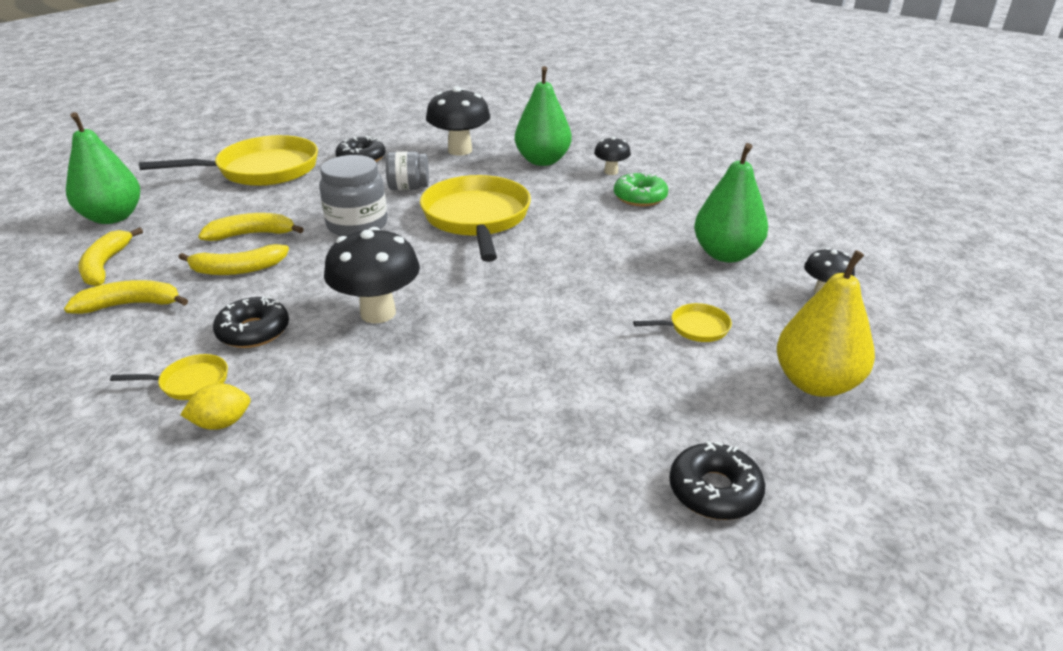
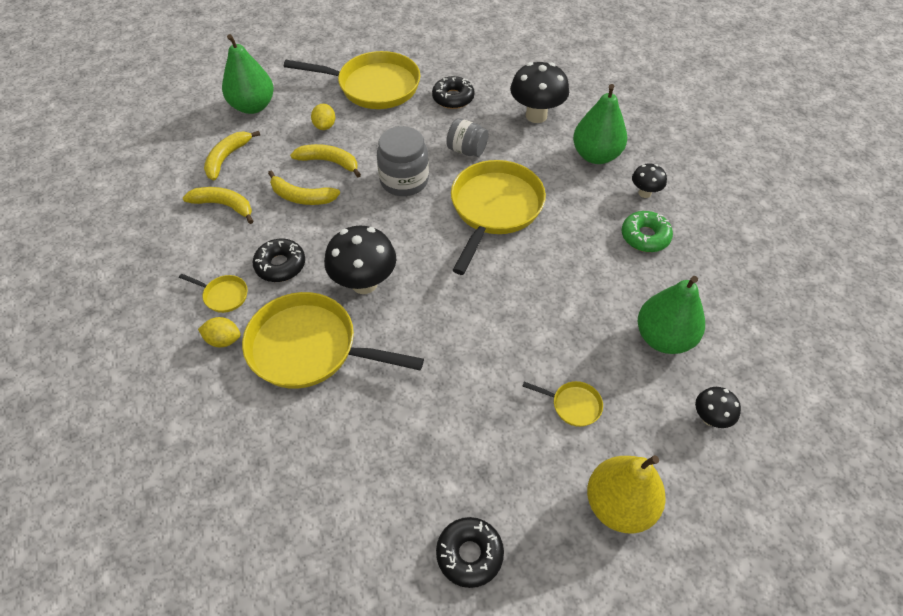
camera: 30 degrees right, 20 degrees up
(224, 210) = (325, 126): none -> yellow lemon
(353, 388) = (309, 348): none -> yellow pan

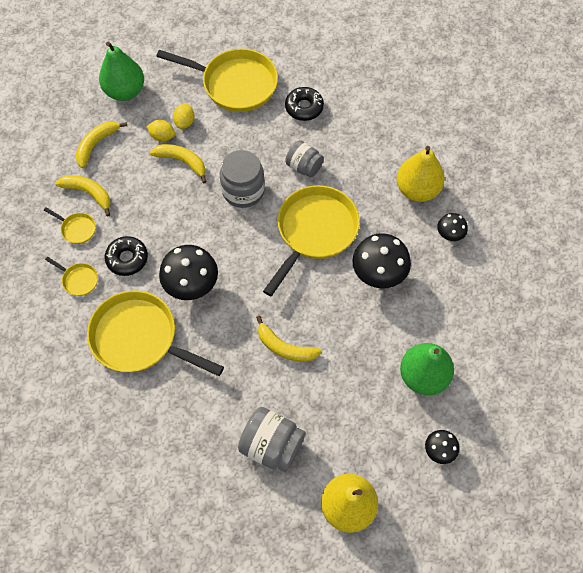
camera: 10 degrees right, 10 degrees up
(223, 340) = (74, 320): yellow lemon -> yellow lemon (162, 136)
(302, 197) = (154, 194): yellow banana -> yellow banana (285, 347)
(469, 554) = (229, 523): black donut -> none
(502, 446) = (272, 445): none -> grey jar
(536, 115) = (375, 138): black mushroom -> black mushroom (378, 275)
(573, 405) = (334, 421): yellow pan -> yellow pan (77, 229)
(596, 155) = (417, 189): green pear -> yellow pear
(645, 236) = (436, 279): green donut -> none

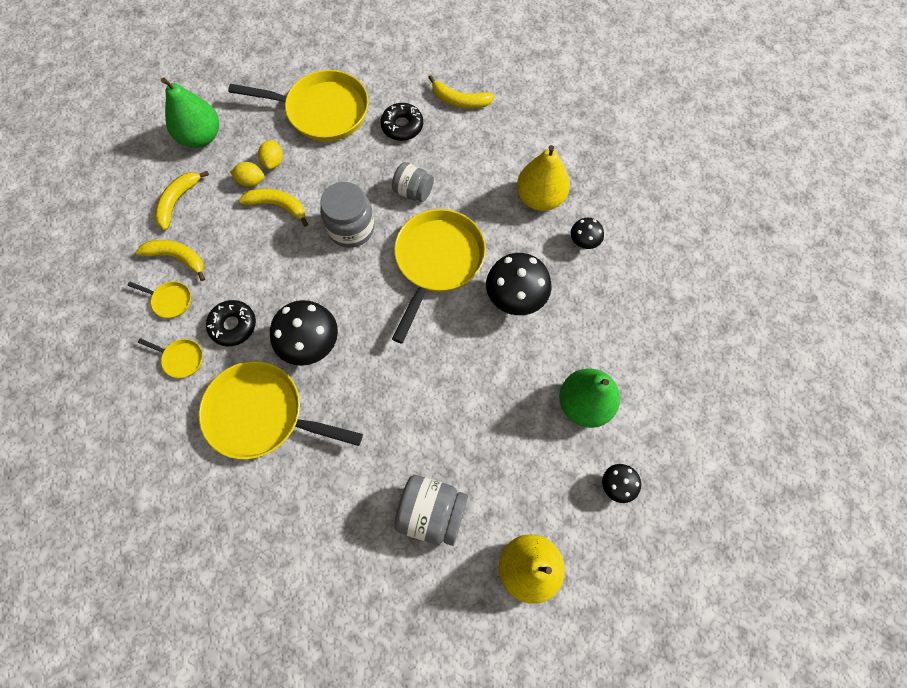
camera: 10 degrees left, 5 degrees up
(285, 347) = (427, 397): yellow banana -> yellow banana (459, 100)

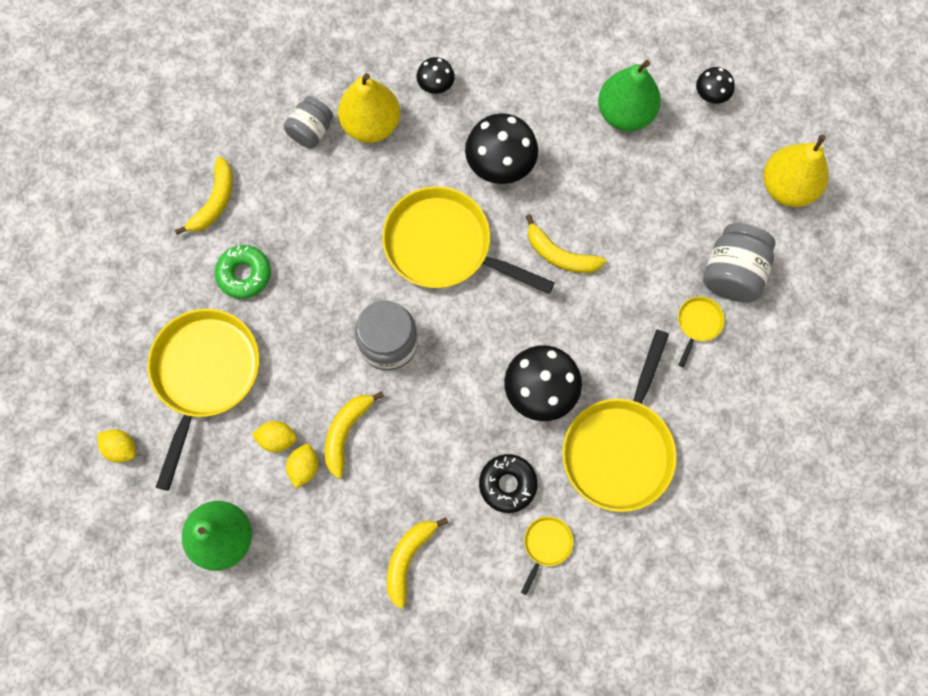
camera: 85 degrees left, 5 degrees up
(170, 300) = (468, 564): yellow pan -> yellow pan (698, 324)
(178, 201) = (323, 563): yellow banana -> yellow banana (560, 255)
(268, 69) = (121, 448): none -> yellow lemon
(402, 126) = (244, 274): black donut -> green donut
(413, 191) = (344, 267): grey jar -> grey jar (311, 131)

